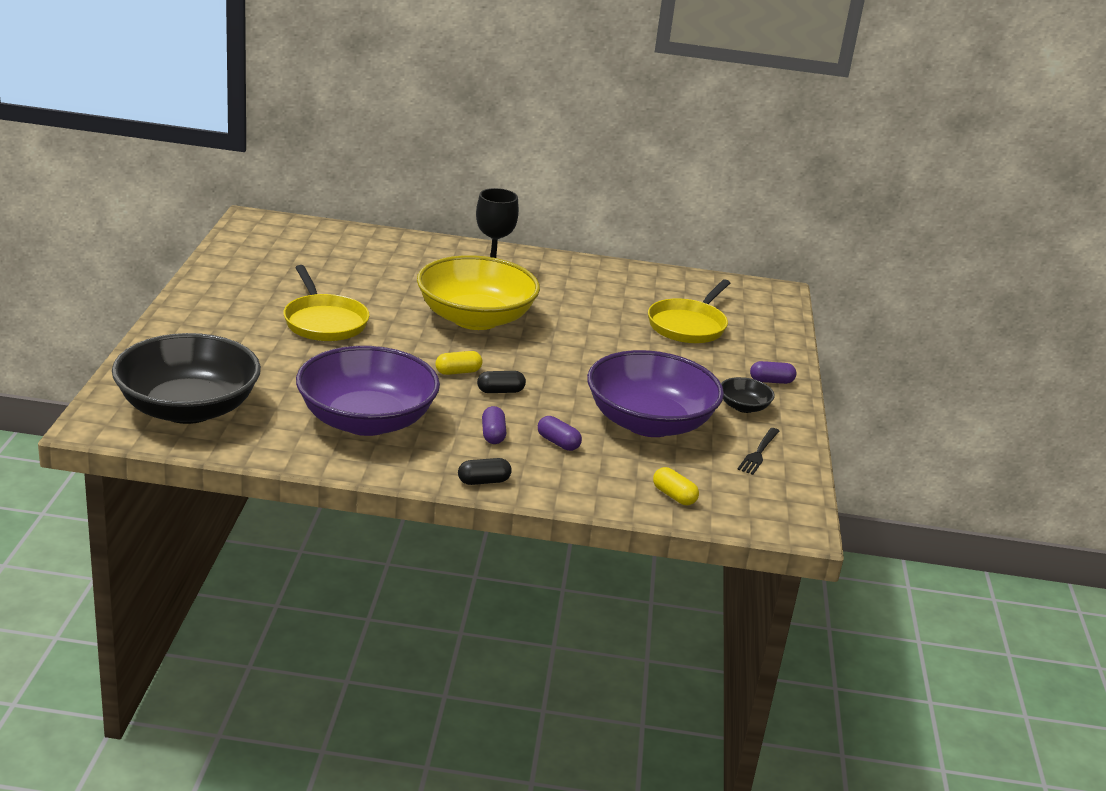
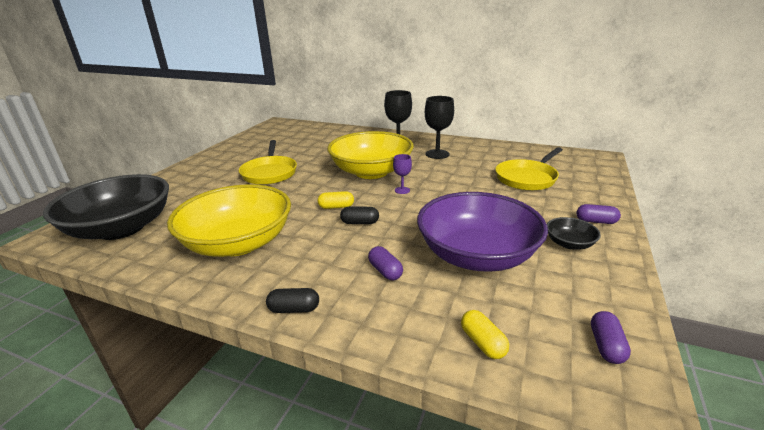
camera: 20 degrees right, 0 degrees up
(366, 421) = (238, 243): purple bowl -> yellow bowl
(493, 434) = (332, 260): purple capsule -> purple capsule (606, 346)
(532, 346) = (402, 190): none -> purple goblet
(557, 287) = (437, 154): none -> black goblet
(759, 453) = (584, 293): black fork -> none

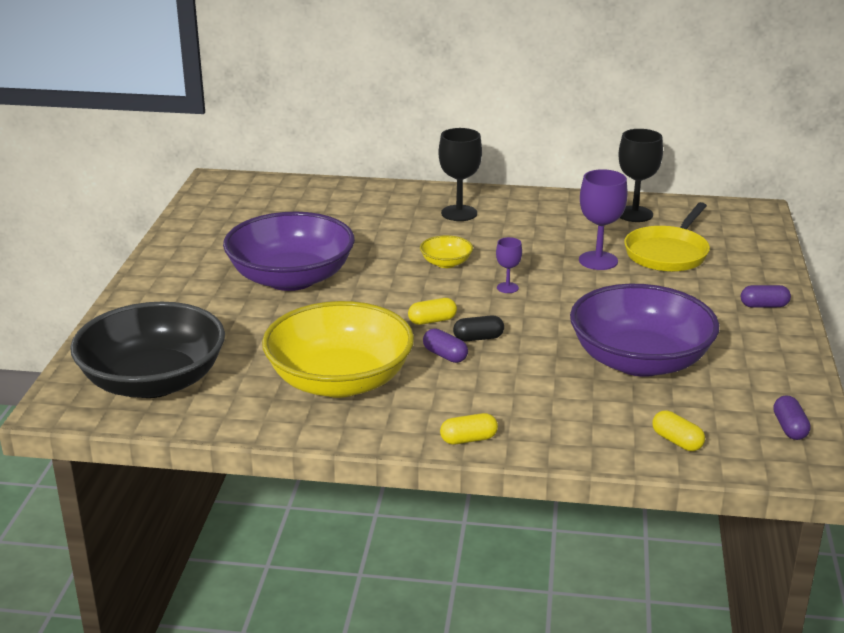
camera: 15 degrees left, 0 degrees up
(270, 172) = (291, 278): yellow pan -> purple bowl
(294, 309) = (468, 439): black capsule -> yellow capsule
(371, 172) = (446, 263): yellow bowl -> yellow bowl, size x0.42
(385, 271) = (544, 390): purple capsule -> purple capsule (445, 355)
(437, 154) = (527, 224): black goblet -> black goblet (634, 214)
(474, 179) = (598, 261): none -> purple goblet
(569, 244) = (738, 336): black bowl -> none

